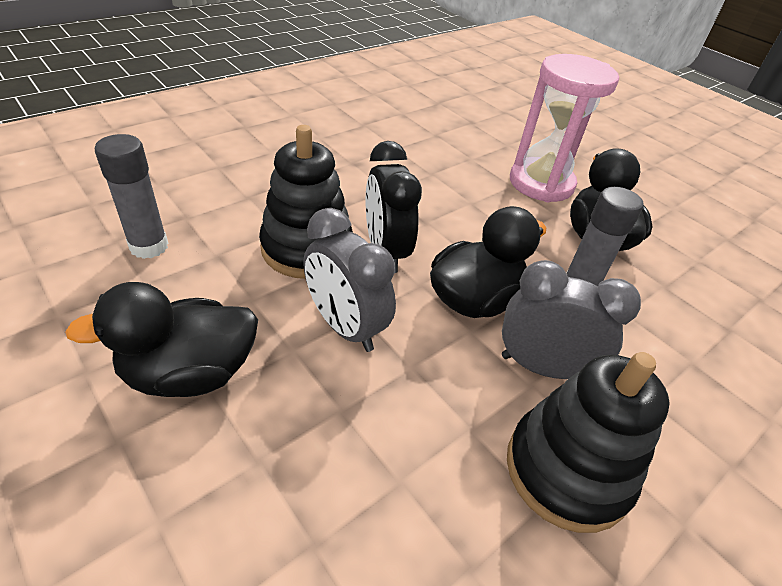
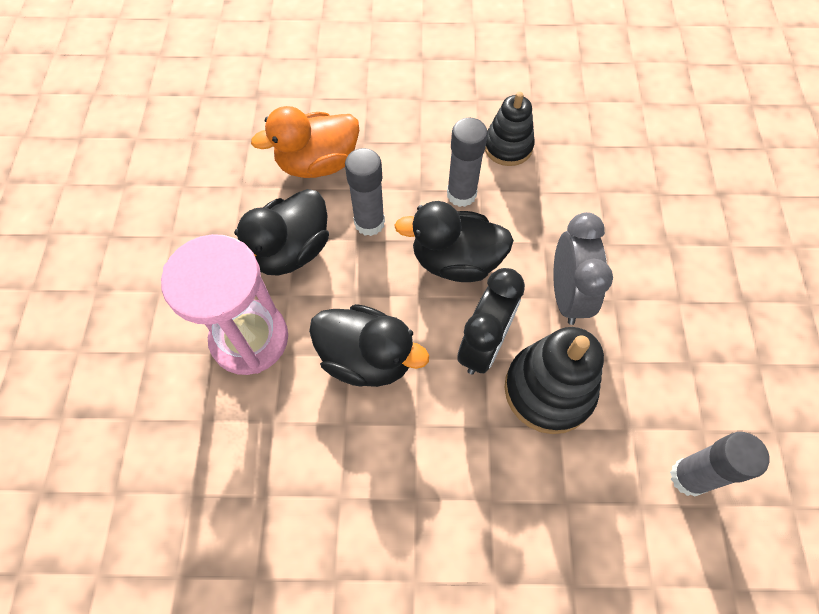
camera: 135 degrees left, 20 degrees up
(190, 373) = (690, 322): black duck -> black duck (367, 358)
(542, 367) = (461, 194): grey clock -> grey glue stick
(567, 470) = (508, 147): black stacking toy -> black stacking toy, size x0.66
(688, 314) = (317, 163): none -> orange duck

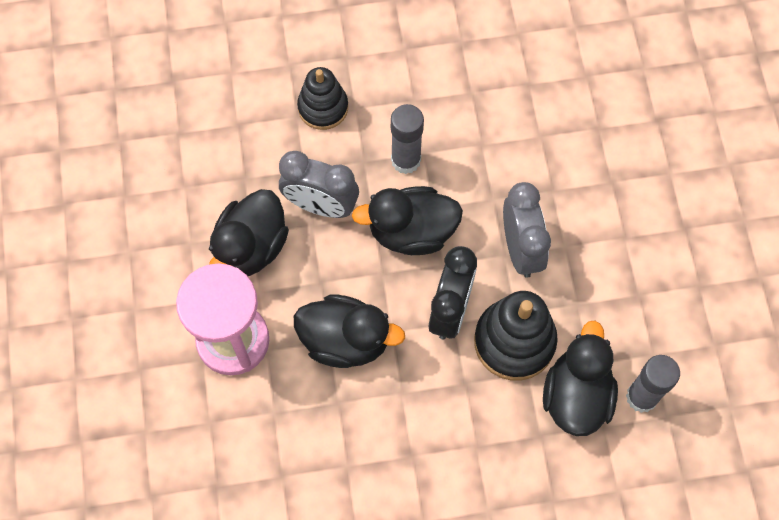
camera: 10 degrees left, 5 degrees up
(317, 163) = (255, 149): orange duck -> none
(369, 223) = (321, 205): grey glue stick -> grey clock
(508, 147) = (444, 99): black stacking toy -> black stacking toy (323, 107)
(612, 462) = (576, 395): none -> black duck

